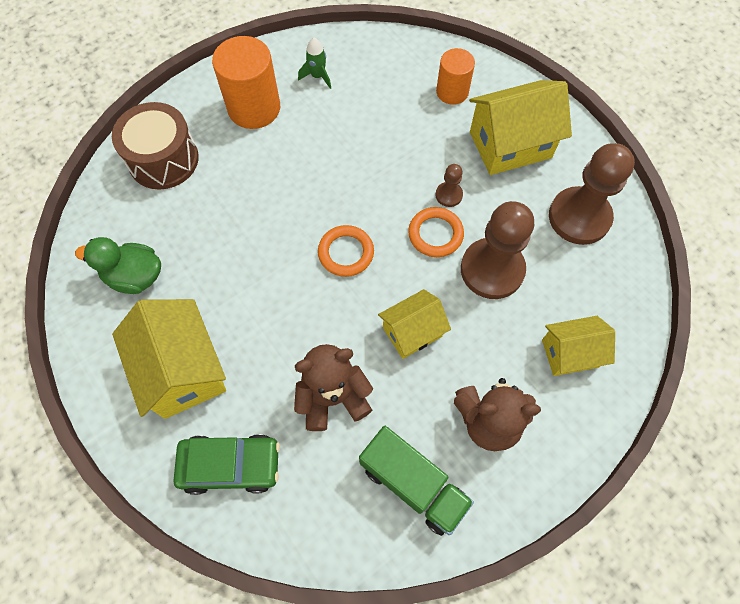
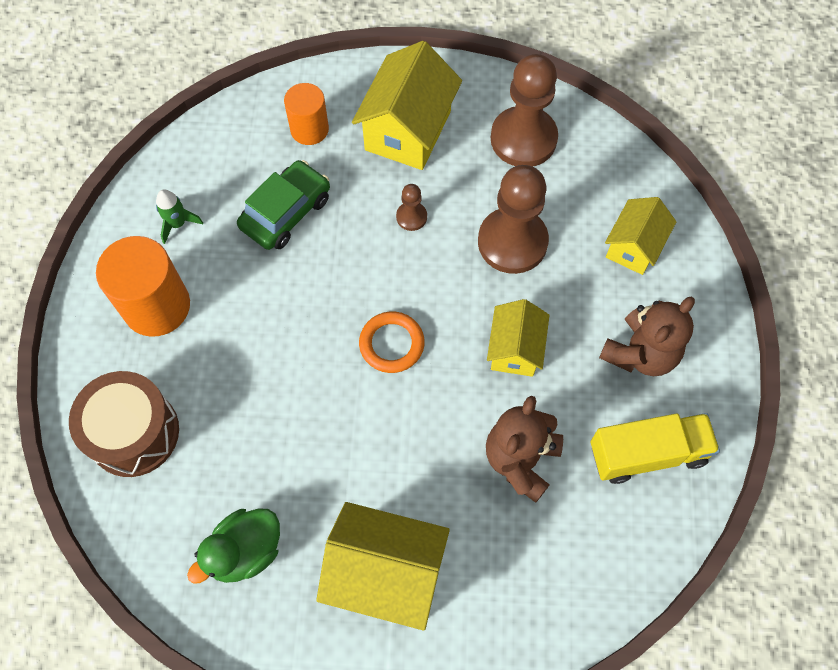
camera: 50 degrees left, 0 degrees up
(230, 465) = (513, 594): green car -> green car (286, 212)
(413, 484) = (647, 453): green truck -> yellow truck
(435, 234) = (439, 258): orange ring -> none

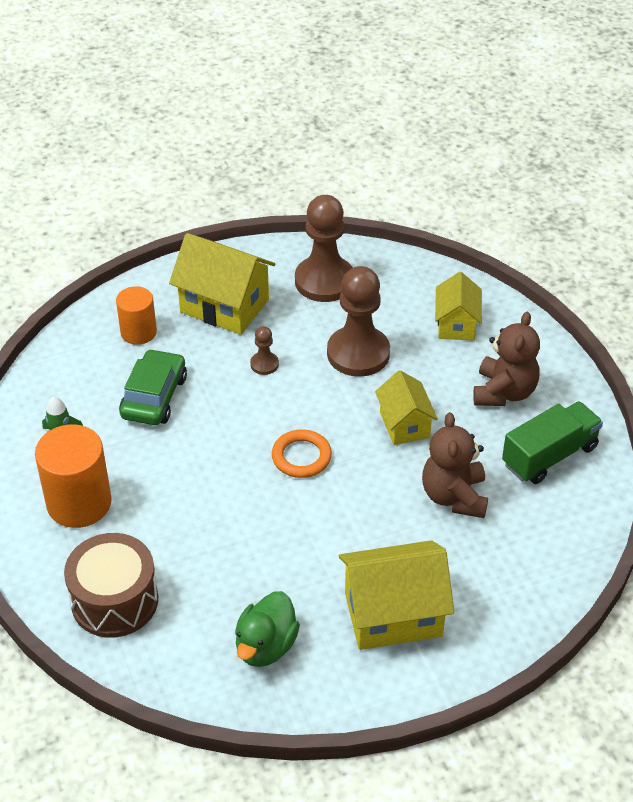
camera: 25 degrees left, 20 degrees down
(408, 130) = (224, 306): yellow house -> yellow house turned 60 degrees counterclockwise
(647, 453) = (549, 456): yellow truck -> green truck

